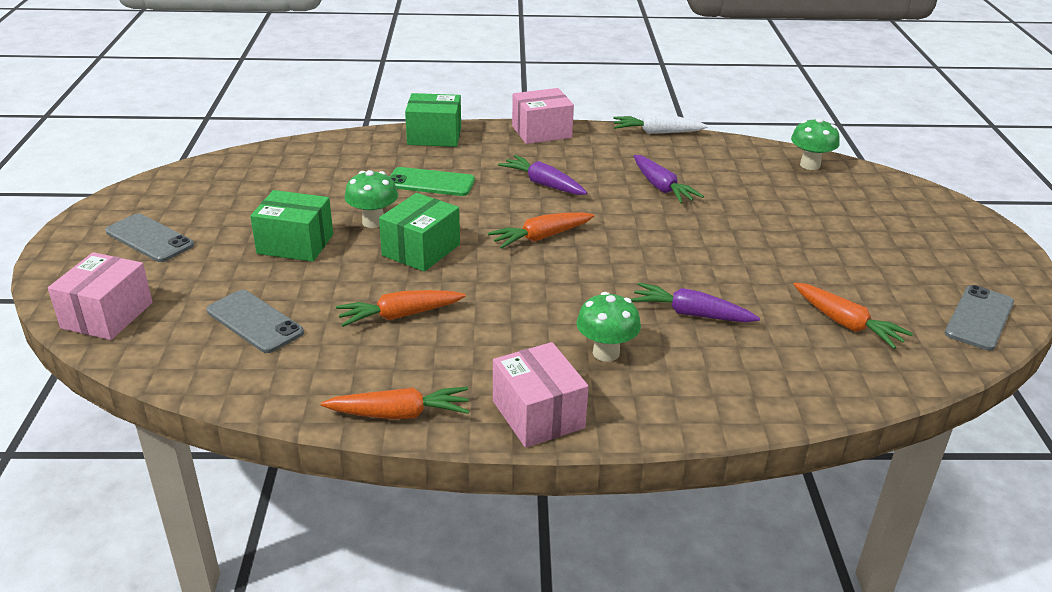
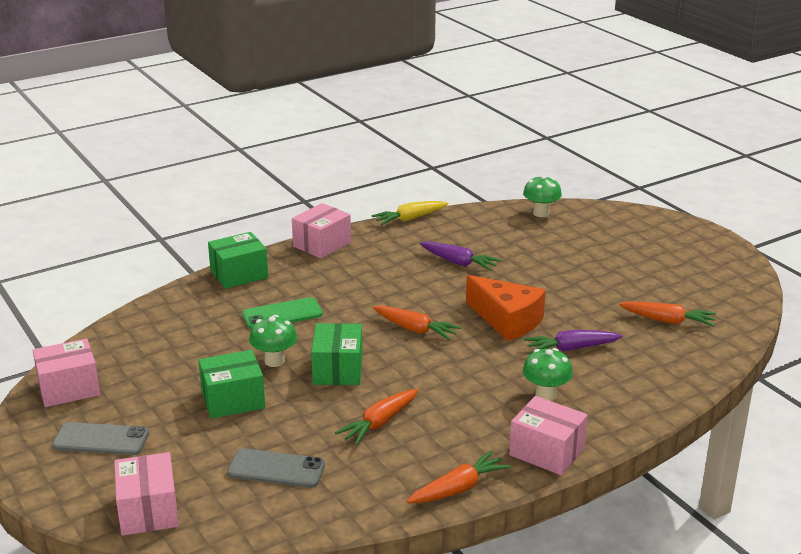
camera: 30 degrees left, 5 degrees down
(180, 187) = (69, 388): none -> pink box
(541, 237) = (415, 329): orange carrot -> orange carrot turned 90 degrees counterclockwise
(543, 184) = (371, 287): purple carrot -> none
(650, 260) = (507, 320): none -> orange cheese
(657, 132) = (410, 219): white carrot -> yellow carrot
(979, 318) = (736, 289): grey phone -> none

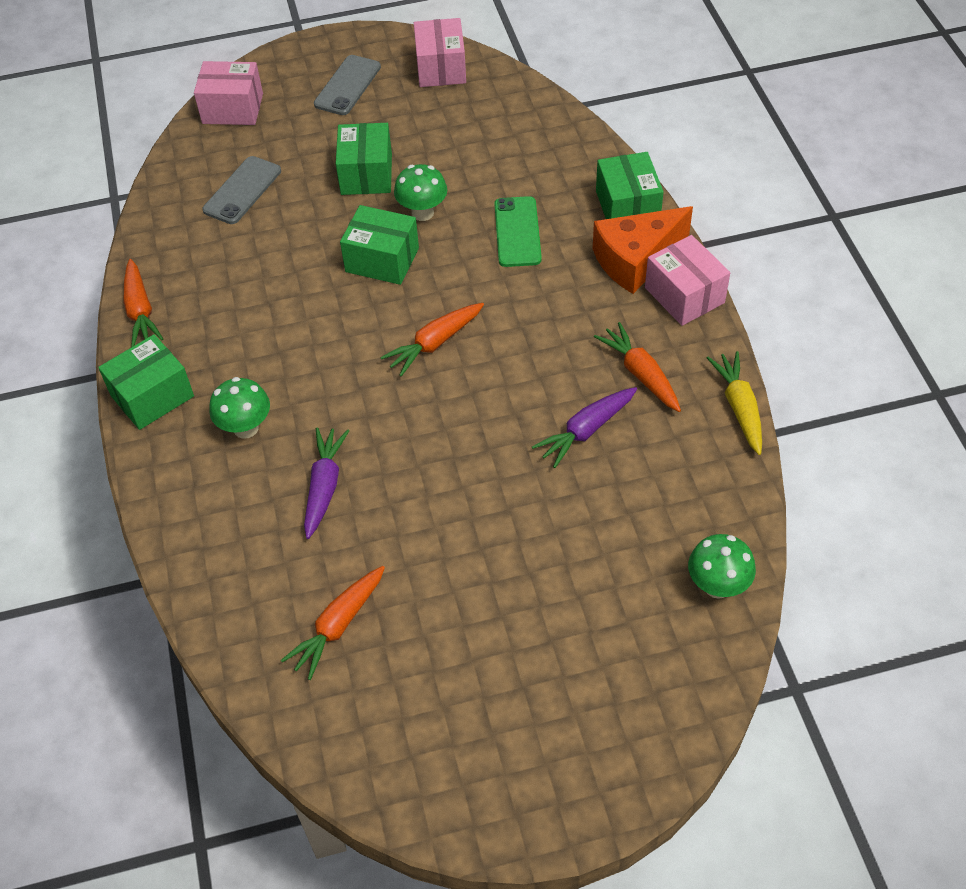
camera: 110 degrees right, 25 degrees up
(379, 423) = (271, 275): orange carrot -> orange carrot (641, 374)
(507, 320) = (416, 440): orange cheese -> orange cheese (636, 259)
(546, 452) = (152, 396): pink box -> green box

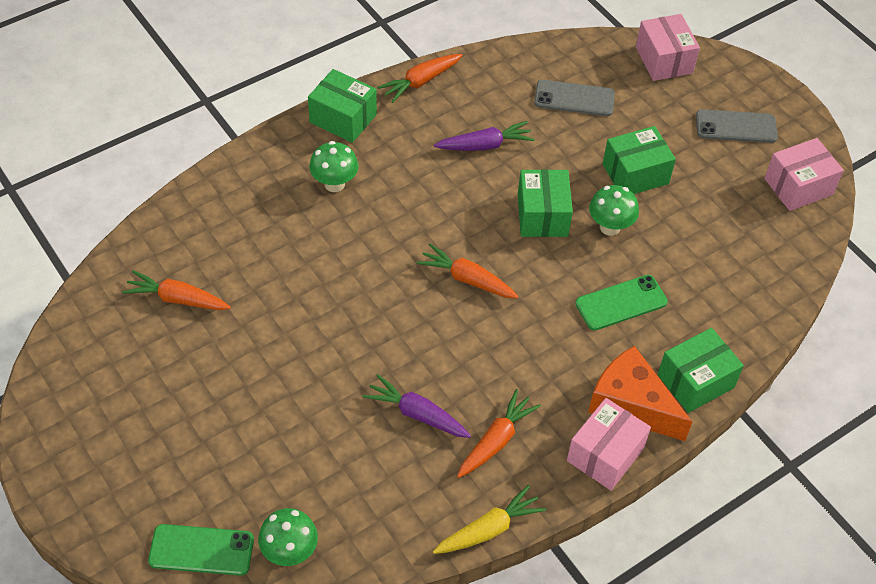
camera: 65 degrees right, 0 degrees up
(324, 486) = (297, 251): purple carrot -> purple carrot (484, 145)
(691, 671) = (201, 550): none -> green phone

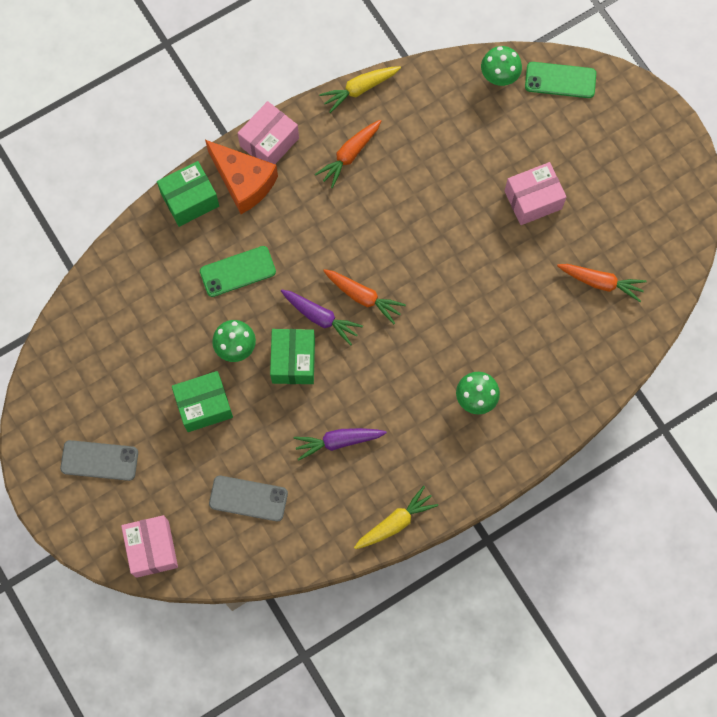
camera: 175 degrees left, 20 degrees up
(343, 118) = (469, 476): green box -> none
(417, 414) = (408, 177): purple carrot -> purple carrot (320, 317)
(420, 81) = (395, 522): orange carrot -> yellow carrot
(798, 186) = (58, 389): pink box -> pink box (533, 200)

